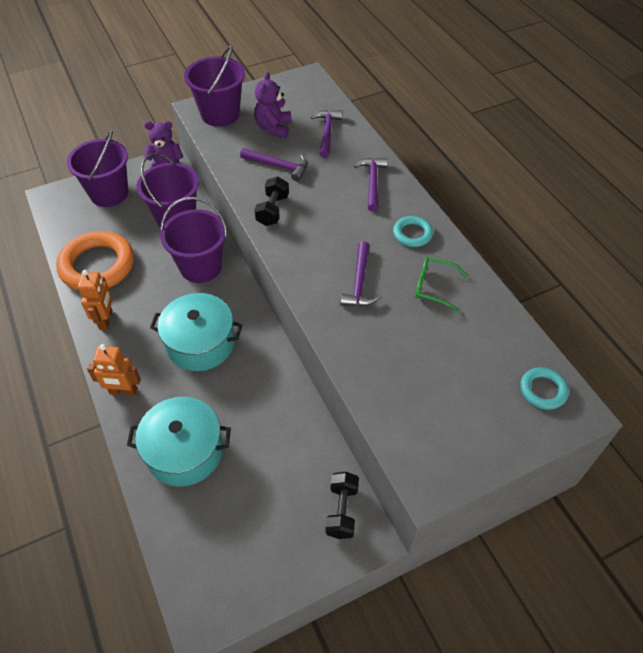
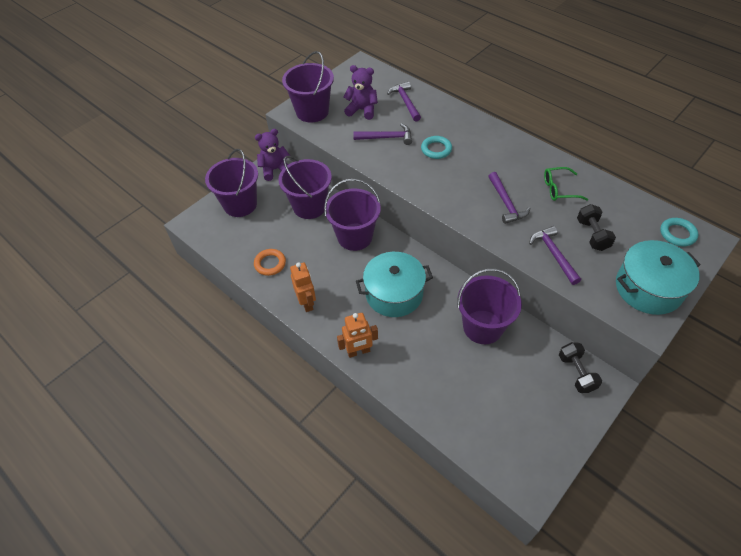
camera: 20 degrees left, 0 degrees up
(97, 265) = (270, 264): orange ring -> orange ring, size x0.49
(184, 451) = (436, 377): turquoise pot -> turquoise pot (648, 288)
(271, 416) = (482, 327): none -> purple bucket
(272, 210) = (405, 172): black dumbbell -> black dumbbell (592, 235)
(273, 128) = (362, 110): purple teddy bear -> purple teddy bear turned 120 degrees clockwise
(372, 183) = (465, 129): purple hammer -> purple hammer (554, 254)
(412, 234) = (519, 157): turquoise ring -> turquoise ring (436, 149)

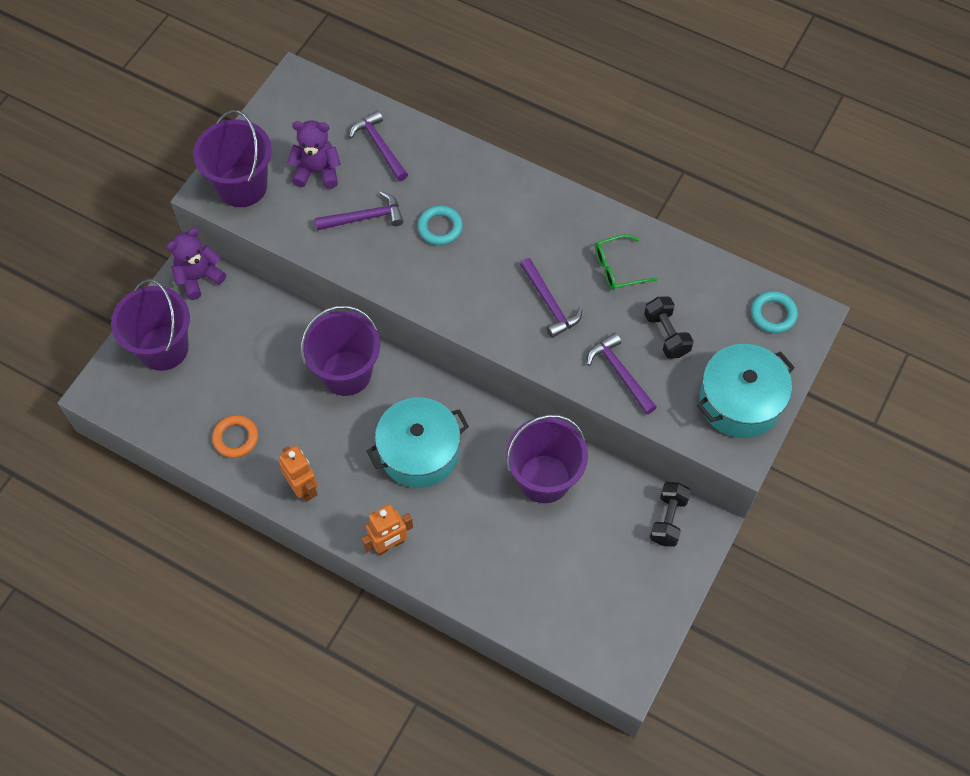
camera: 15 degrees left, 10 degrees up
(309, 206) = (268, 333): purple bucket -> none
(576, 373) = (668, 519): black dumbbell -> black dumbbell turned 45 degrees clockwise

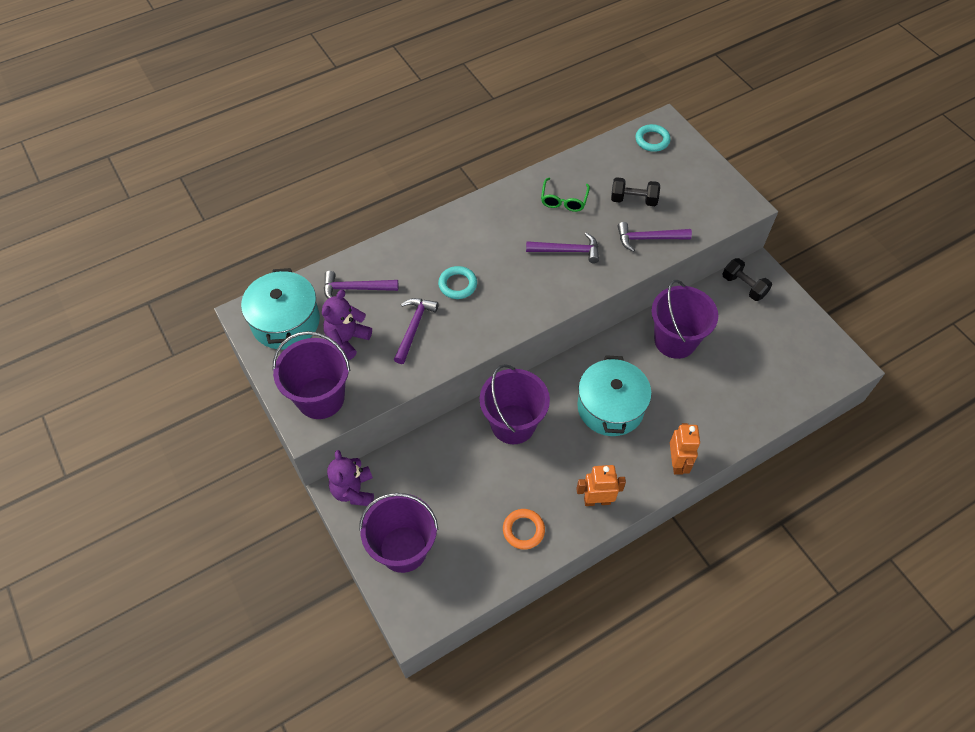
camera: 60 degrees left, 5 degrees down
(739, 401) = (707, 188): turquoise pot -> turquoise pot (285, 321)

